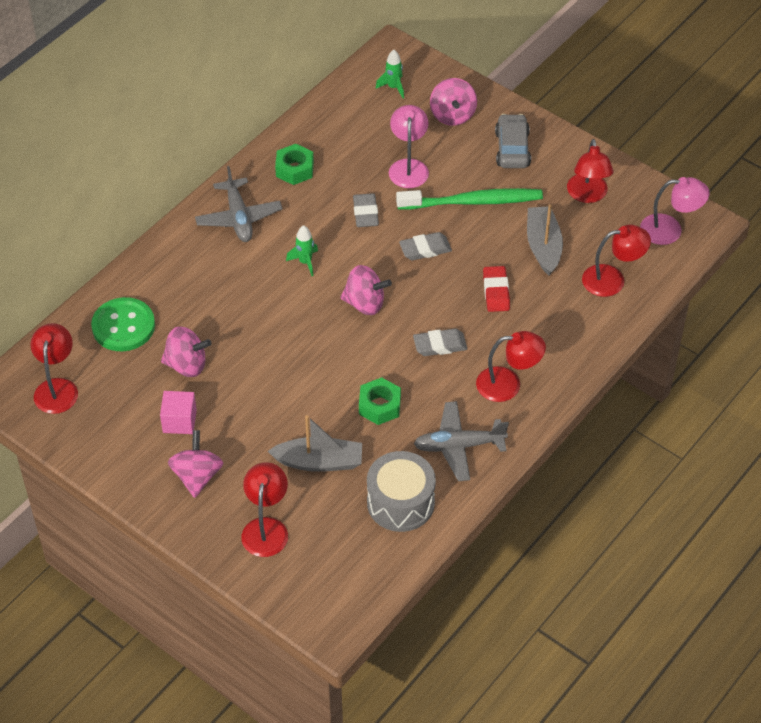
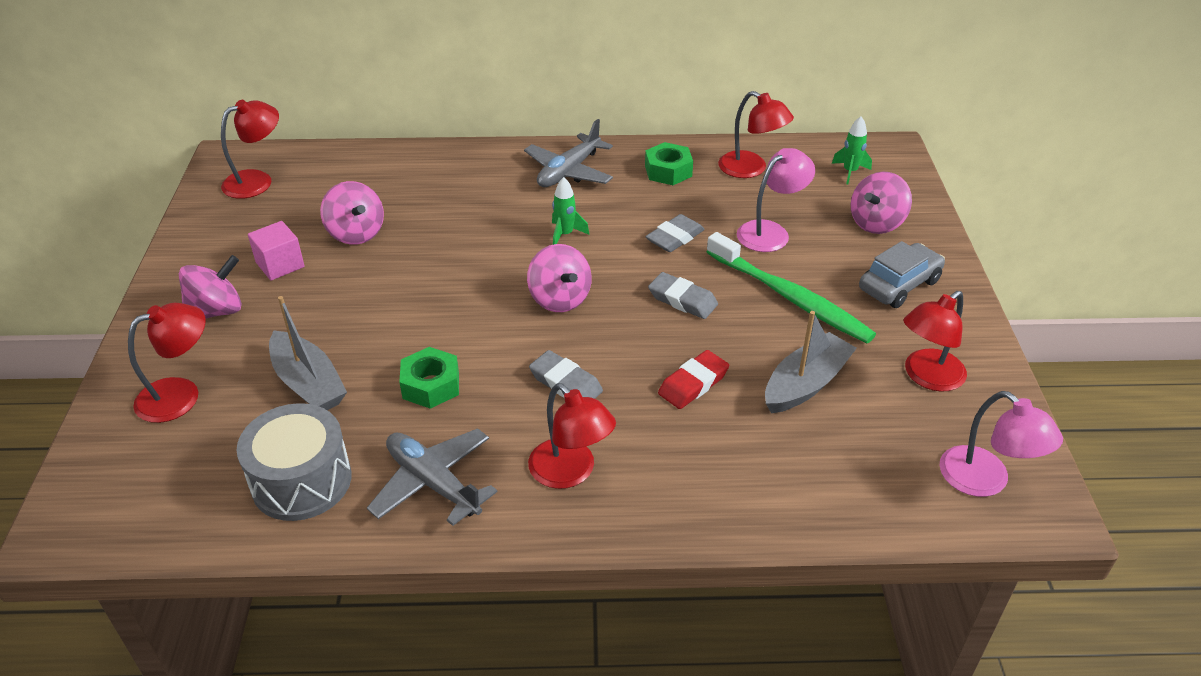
camera: 50 degrees right, 10 degrees down
(123, 326) = (366, 178): green button -> none
(612, 279) = (839, 473): red lamp -> red lamp (751, 169)

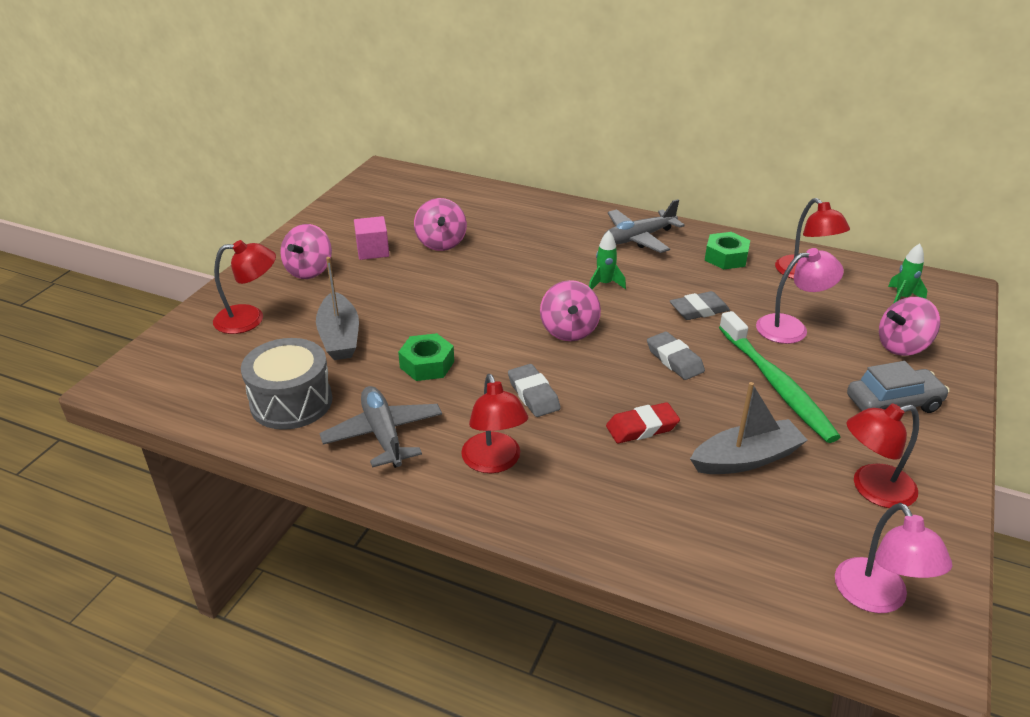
camera: 25 degrees right, 5 degrees down
(217, 311) = (309, 270): pink spinning top -> pink spinning top turned 120 degrees clockwise
(257, 181) = (394, 190): red lamp -> none

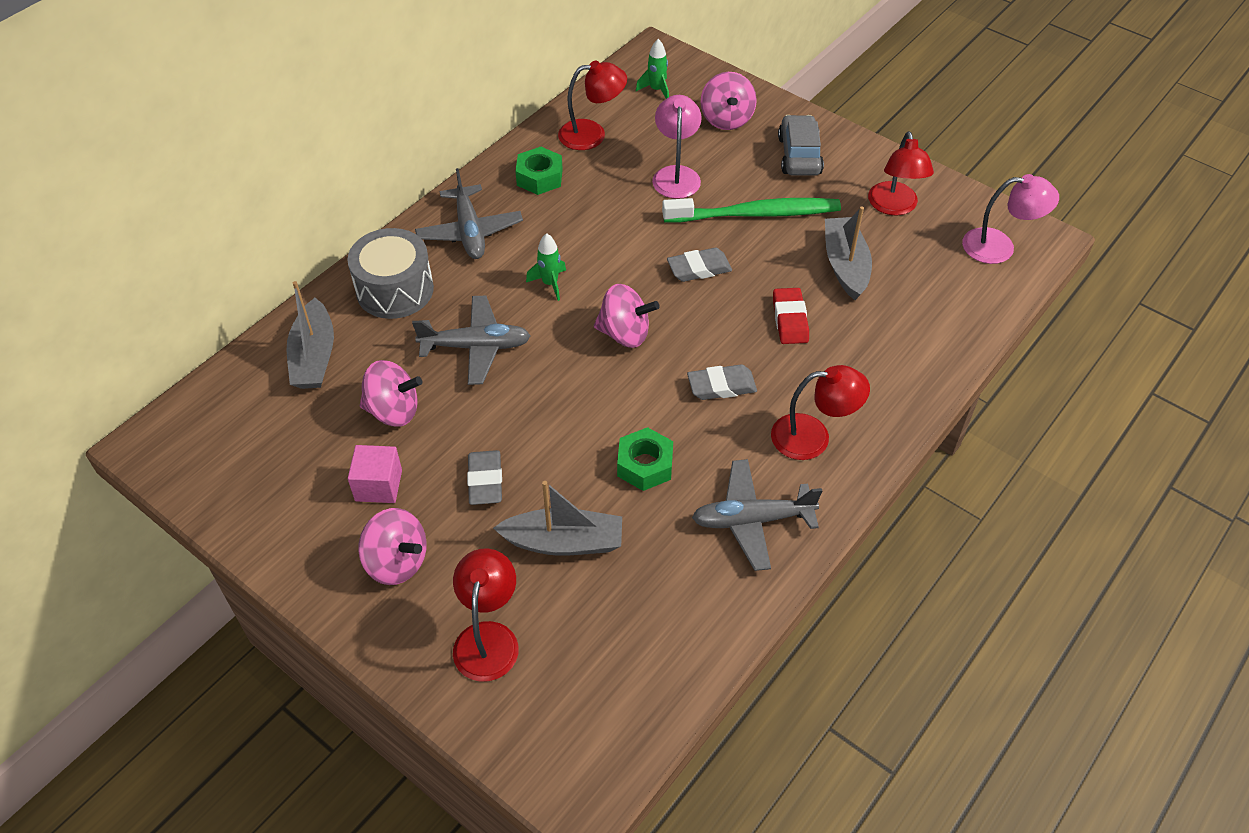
camera: 75 degrees left, 15 degrees up
(291, 402) = (675, 600): grey drum -> grey drum (395, 290)
(477, 205) = (314, 357): none -> grey boat
(518, 264) = (476, 347): none -> grey plane
(699, 310) = (625, 227): grey eraser -> grey eraser (485, 481)

